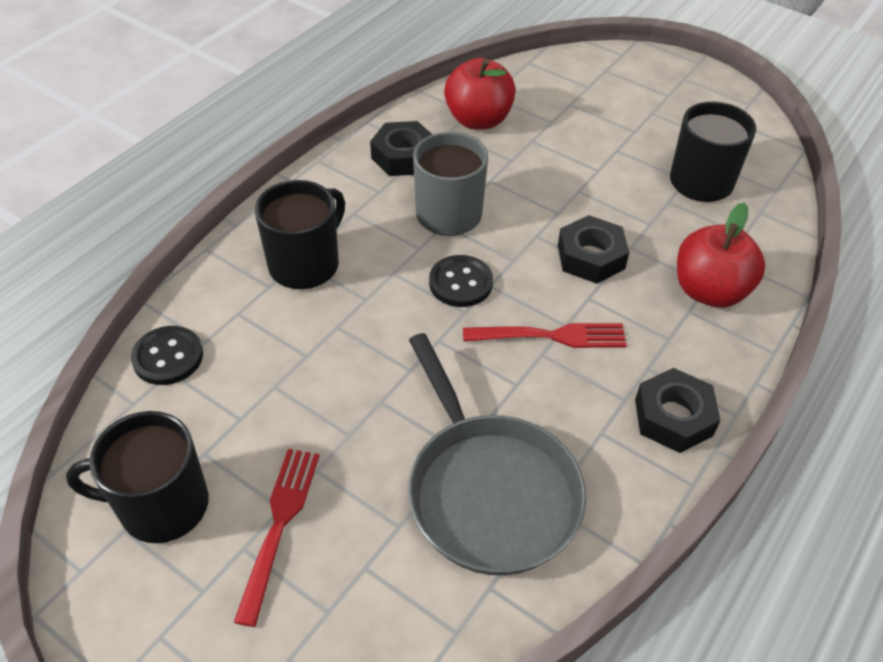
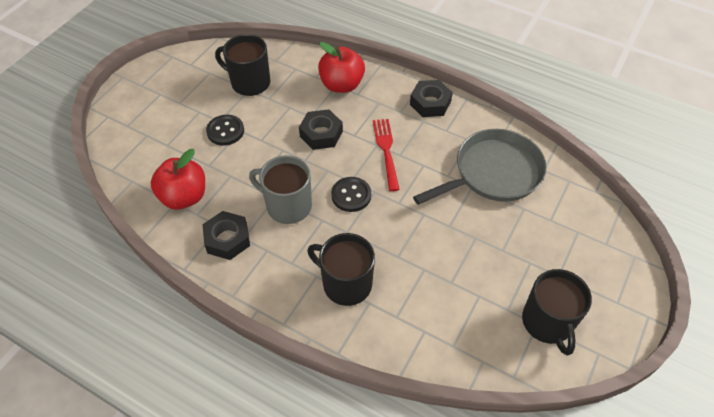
camera: 95 degrees left, 5 degrees up
(168, 357) = (442, 350): black button -> black button (225, 131)
(279, 525) = (540, 261): red fork -> none

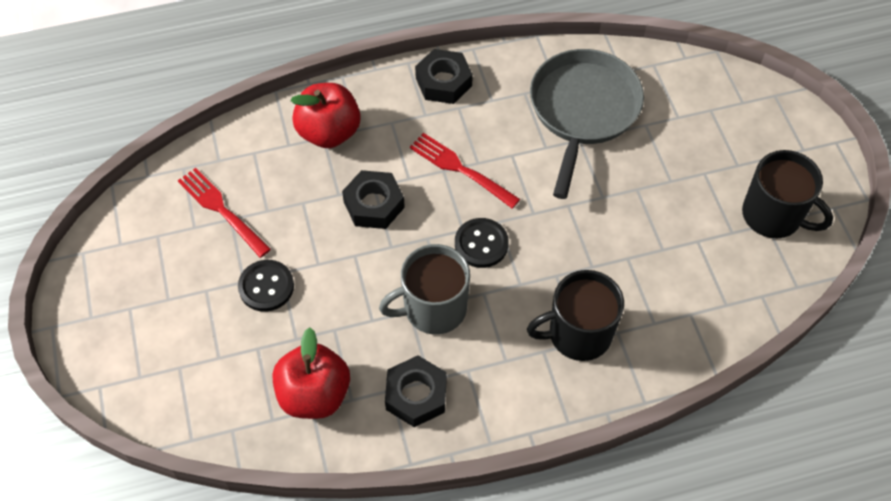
camera: 45 degrees left, 5 degrees up
(249, 82) = (221, 210): black mug -> red fork

